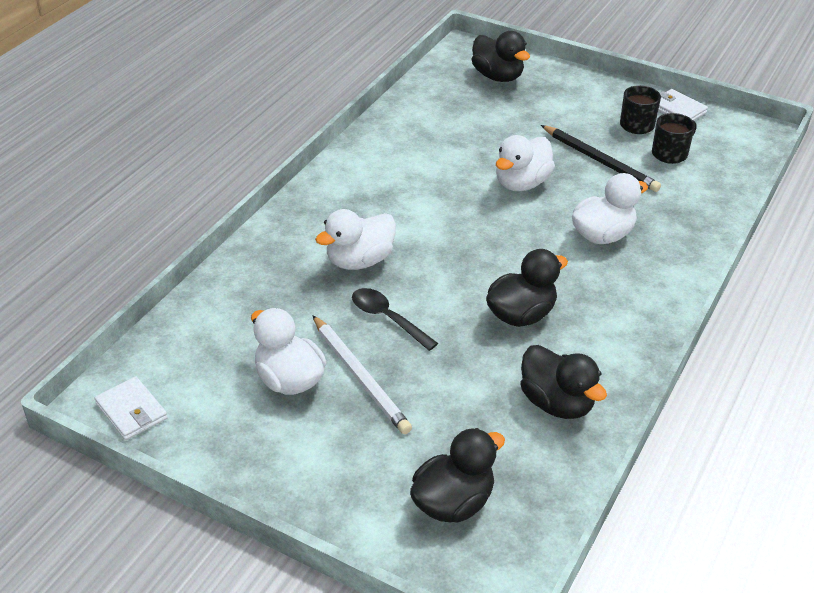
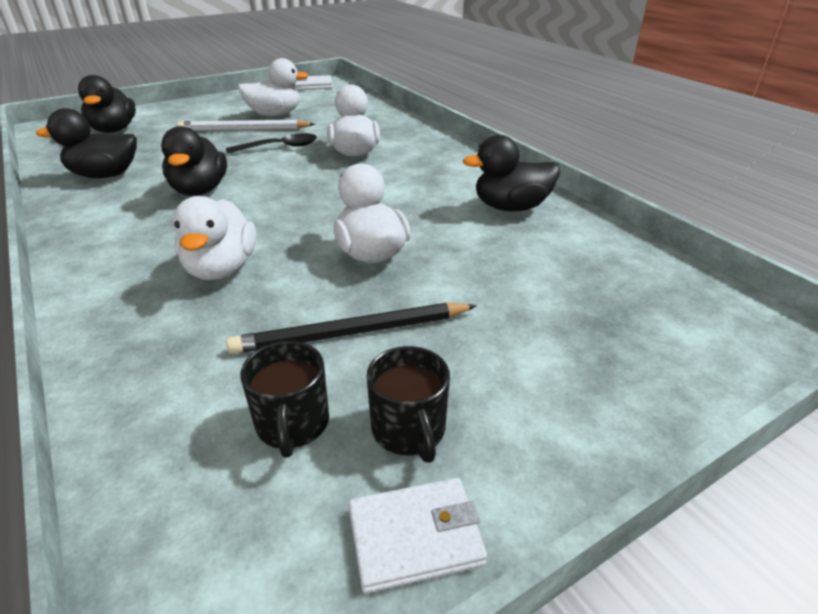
camera: 120 degrees right, 5 degrees down
(497, 76) = (660, 330): black duck -> black duck (511, 207)

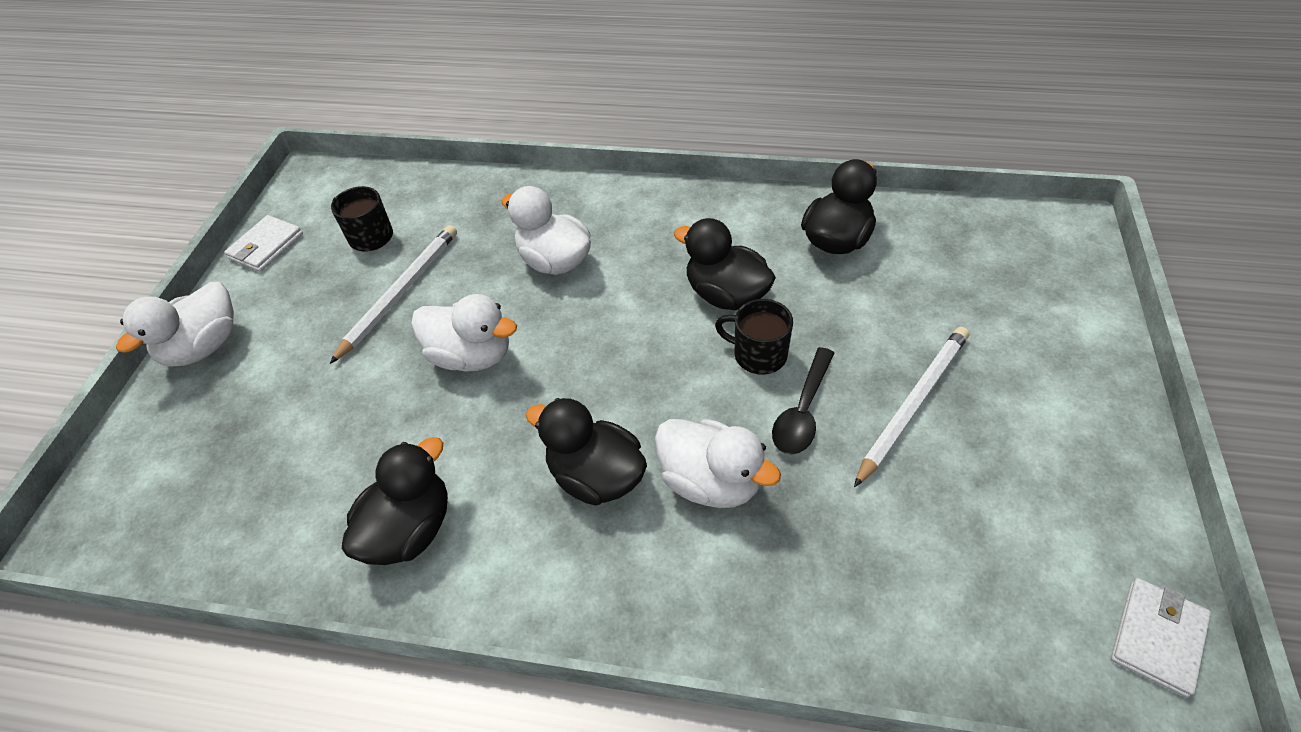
camera: 135 degrees right, 15 degrees up
(114, 130) = (1012, 278): black duck -> black duck (596, 476)
(275, 115) = (968, 473): white duck -> white duck (204, 347)
(352, 333) = (400, 293): black pencil -> white pencil
(409, 430) = (307, 275): black mug -> black mug (758, 354)

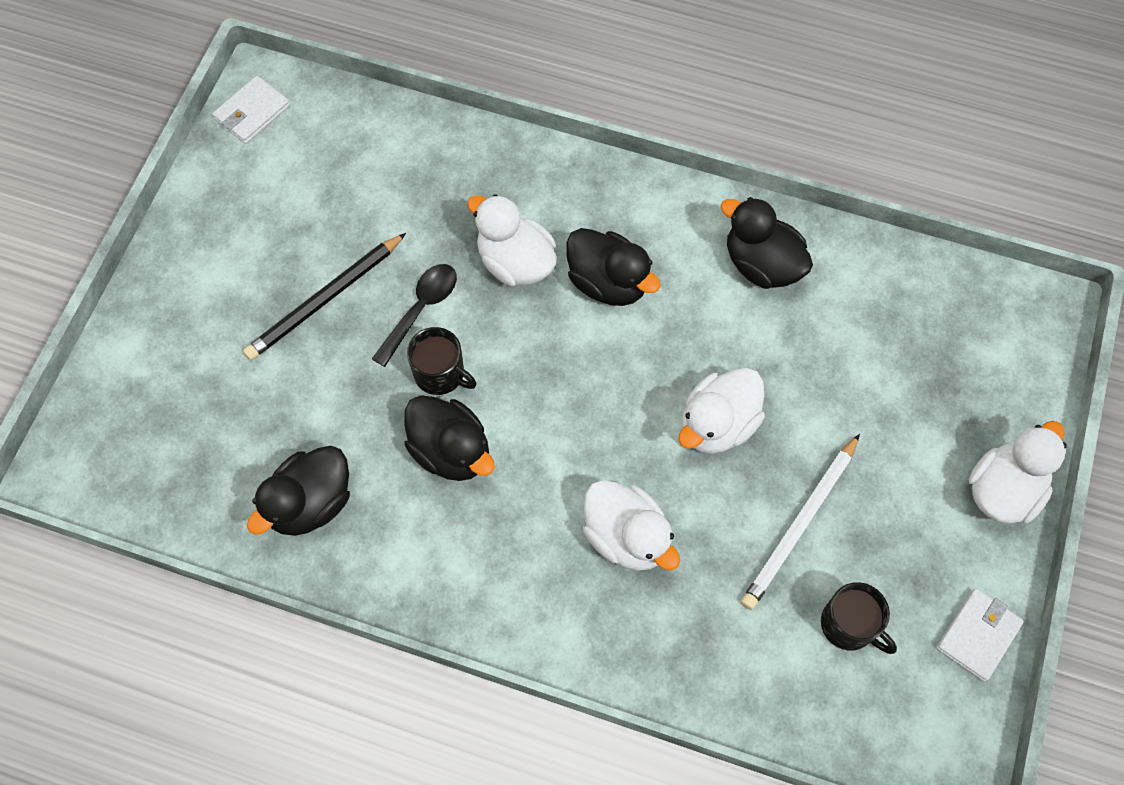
camera: 175 degrees left, 15 degrees up
(410, 529) = (761, 264): black duck -> black duck turned 90 degrees clockwise
(472, 356) = (717, 425): white duck -> white duck turned 75 degrees counterclockwise
(912, 404) = (325, 299): white pencil -> black pencil

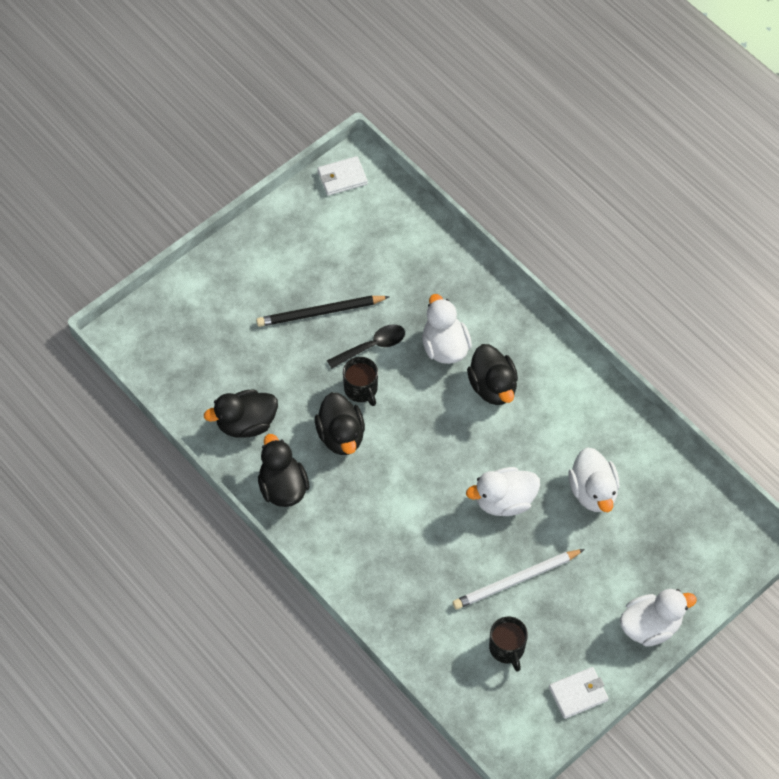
camera: 30 degrees right, 5 degrees down
(626, 537) = (411, 534): white duck -> white duck (593, 491)
(761, 264) = (594, 423): black duck -> black duck (283, 487)

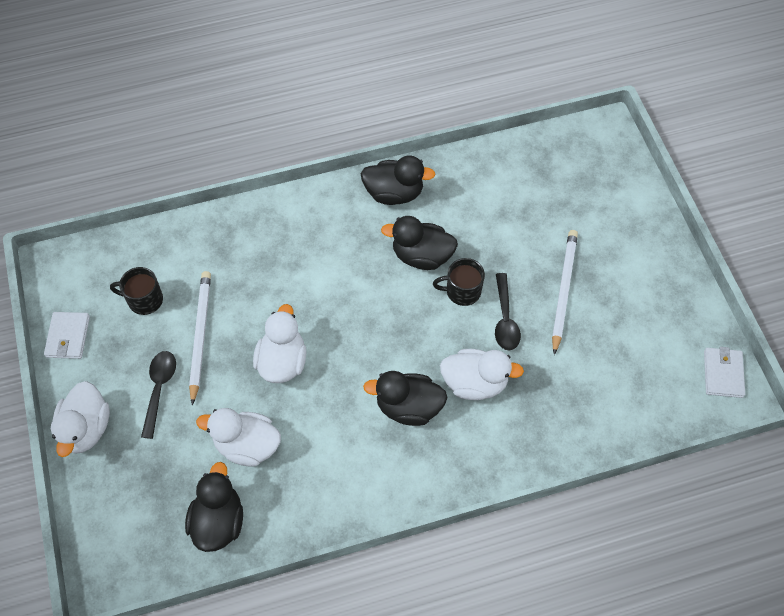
camera: 115 degrees right, 0 degrees up
(246, 423) = (471, 189): black duck -> black duck (218, 521)
(320, 312) = (563, 290): black pencil -> white pencil
(583, 587) = (159, 389): none -> black spoon

